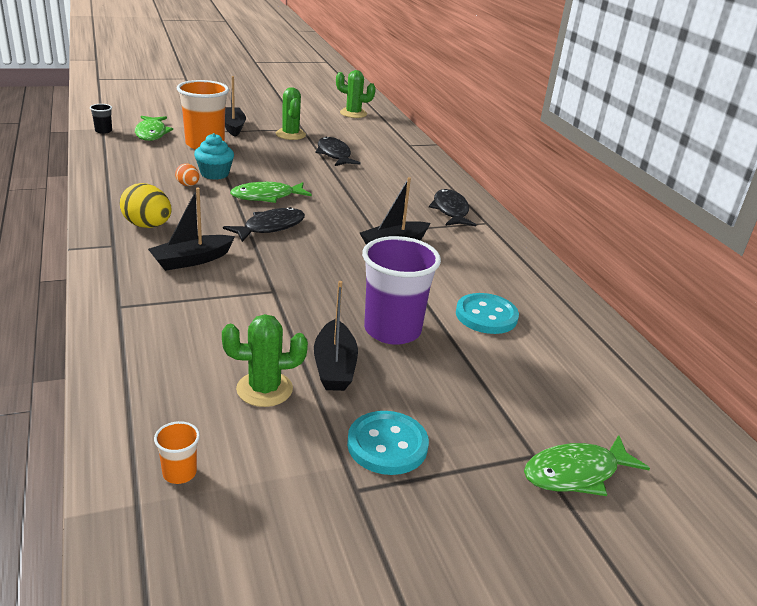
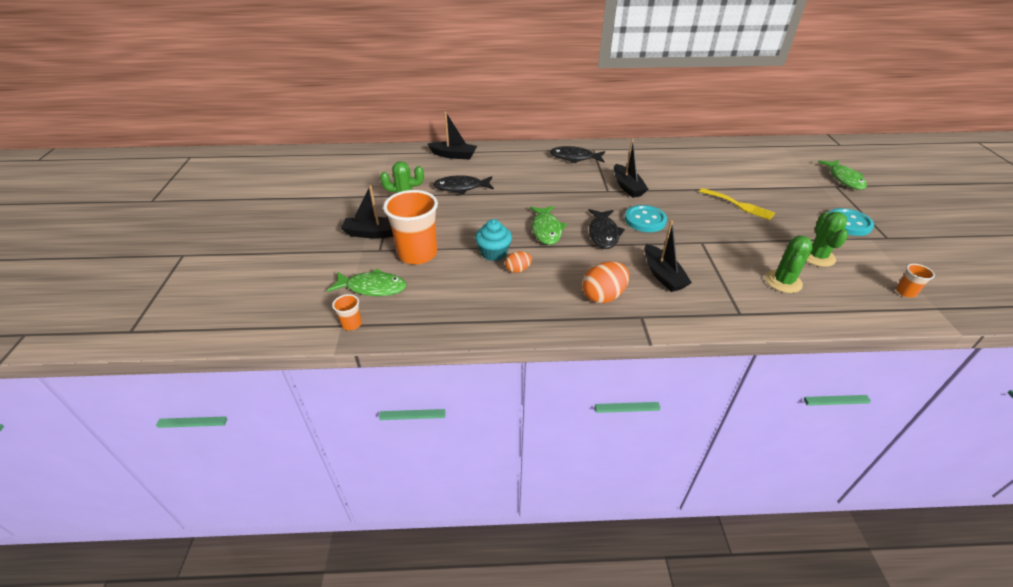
camera: 70 degrees left, 10 degrees up
(103, 131) = (351, 324): black cup -> orange cup
(148, 226) = (603, 296): yellow egg -> orange egg
(270, 227) = (603, 234): black fish -> black fish turned 150 degrees counterclockwise
(334, 366) = (784, 230): black boat -> black boat (453, 155)
(353, 113) = (362, 165): green cactus -> green cactus (783, 281)
(392, 330) = (739, 205): purple cup -> yellow fork
(486, 316) = (714, 173): turquoise button -> turquoise button (645, 220)

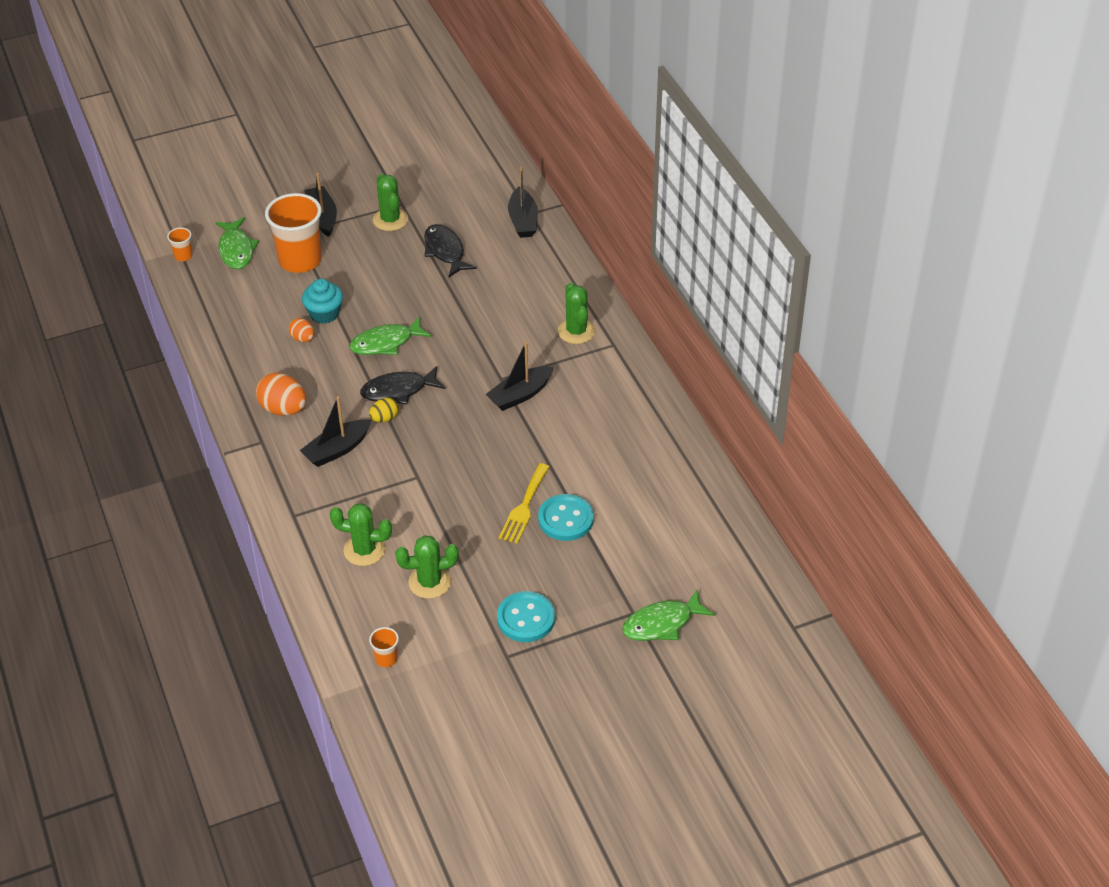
camera: 70 degrees right, 5 degrees up
(574, 158) = (576, 331): black fish -> green cactus
(633, 245) = (384, 418): none -> yellow egg
(645, 220) = (444, 422): turquoise button -> turquoise button (566, 519)

